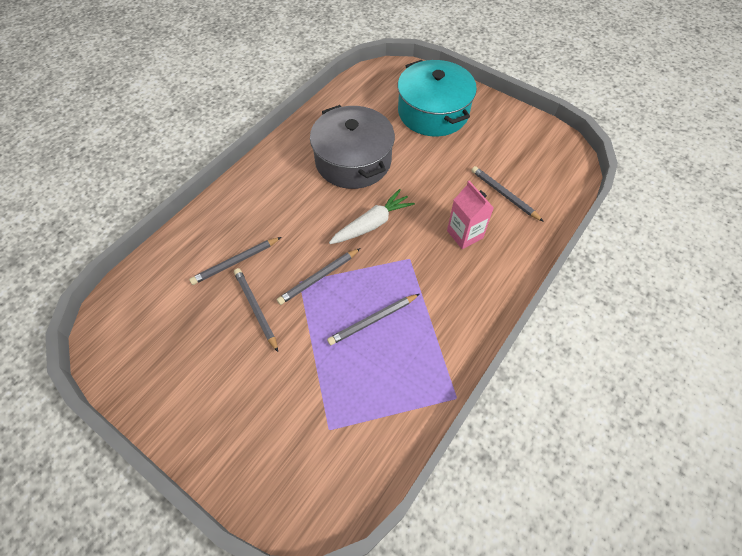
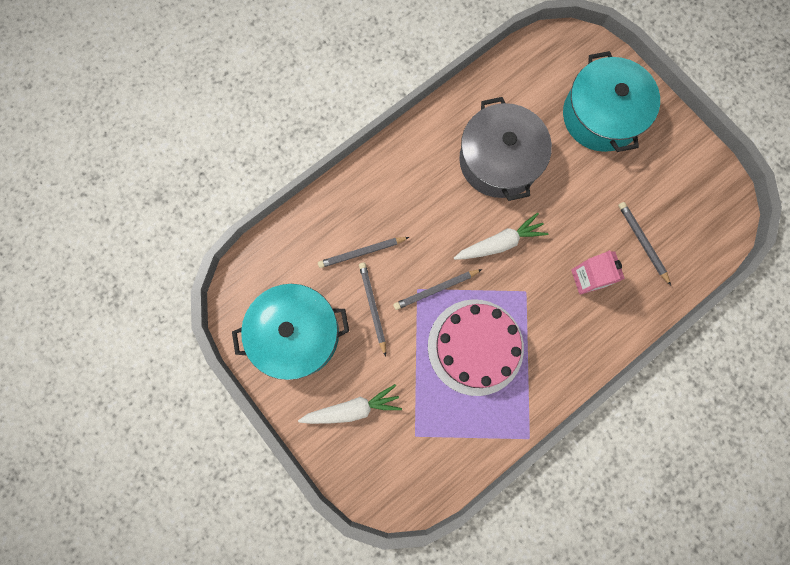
camera: 15 degrees right, 20 degrees up
(175, 355) = (296, 334): none -> turquoise pot
(250, 418) = (352, 408): none -> white carrot
(373, 320) = (475, 347): grey pencil -> pink cake

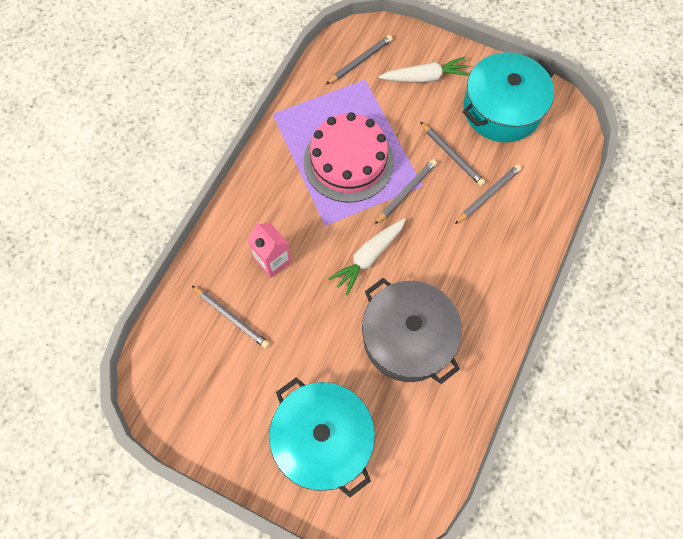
camera: 155 degrees right, 10 degrees down
(352, 408) = (424, 77): white carrot -> white carrot turned 150 degrees counterclockwise
(409, 462) = (360, 61): none -> grey pencil

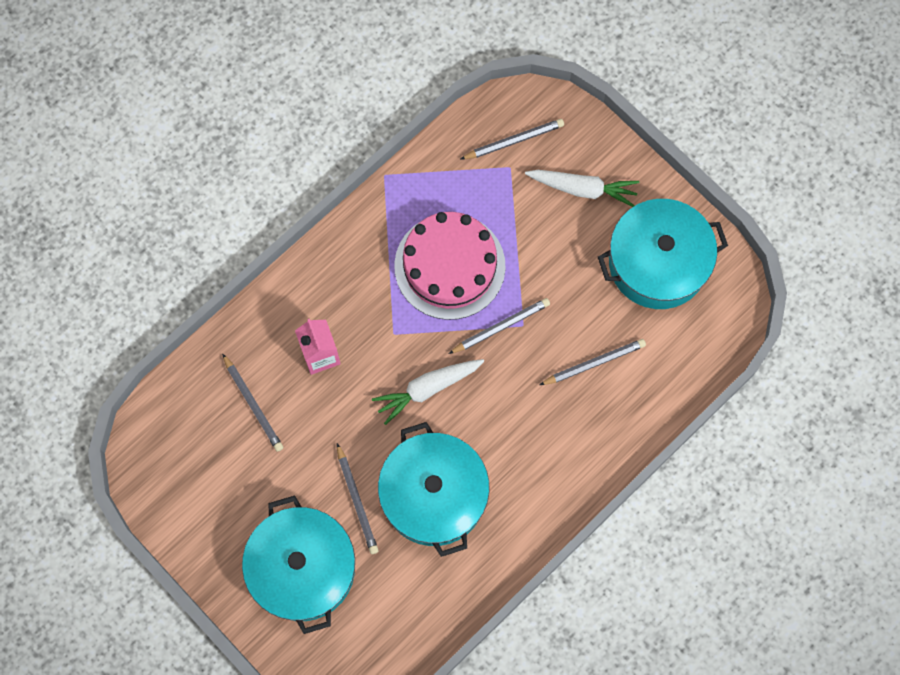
camera: 20 degrees right, 5 degrees up
(408, 338) = (434, 495): grey pot -> turquoise pot
(452, 155) = (573, 300): grey pencil -> grey pencil (357, 501)

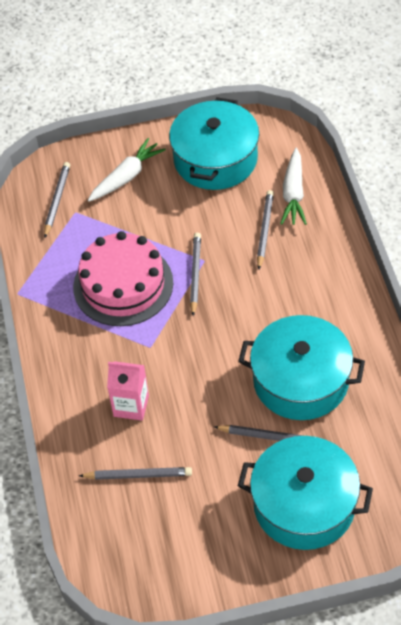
camera: 55 degrees left, 20 degrees down
(427, 389) = (211, 344): white carrot -> white carrot (293, 193)

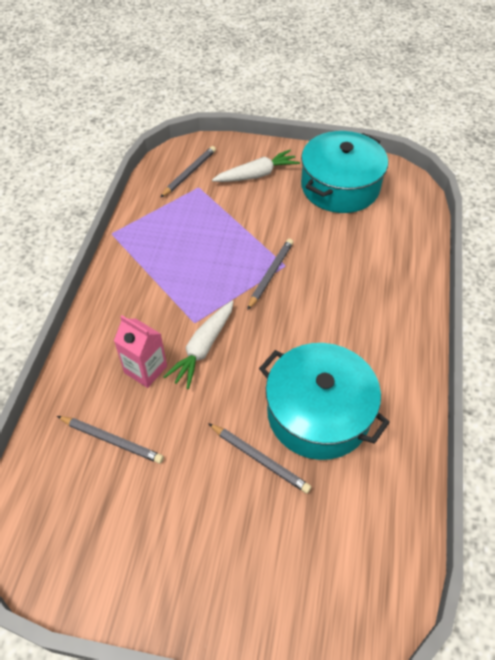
camera: 20 degrees right, 0 degrees up
(123, 285) = (202, 259): pink cake -> none
(264, 230) = (354, 259): grey pencil -> none
(293, 193) = (396, 238): white carrot -> white carrot (203, 348)
(304, 505) = (256, 550): turquoise pot -> none

